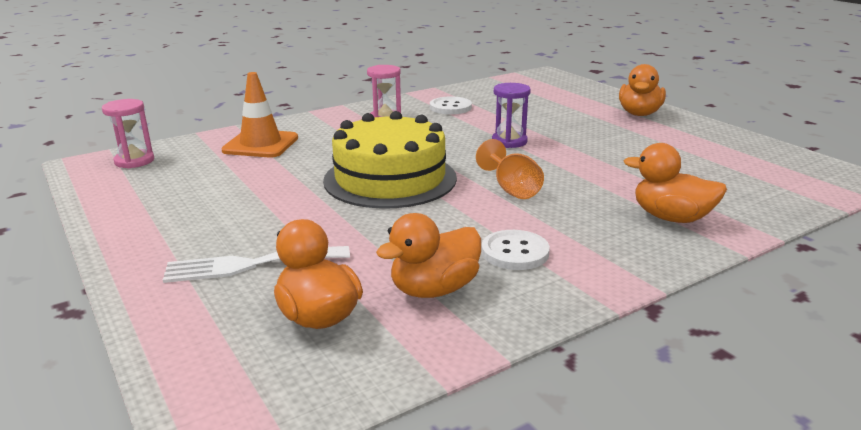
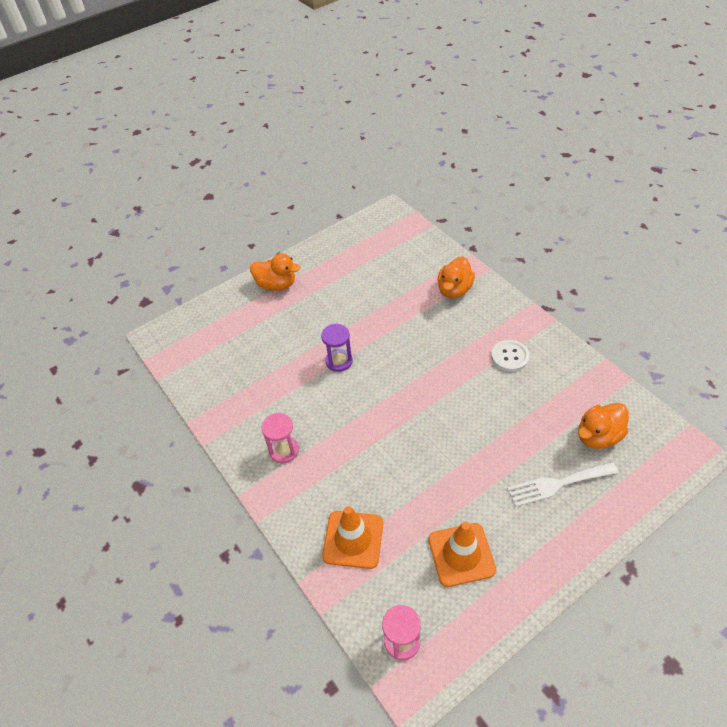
camera: 90 degrees left, 25 degrees up
(199, 192) = (461, 554): none -> orange traffic cone
(249, 265) = (557, 484): white fork -> white fork turned 90 degrees clockwise
(390, 179) = (418, 428): yellow cake -> none
(434, 289) = (558, 389): orange duck -> none
(450, 107) = (253, 404): white button -> none
(512, 189) = (425, 359): orange goblet -> none

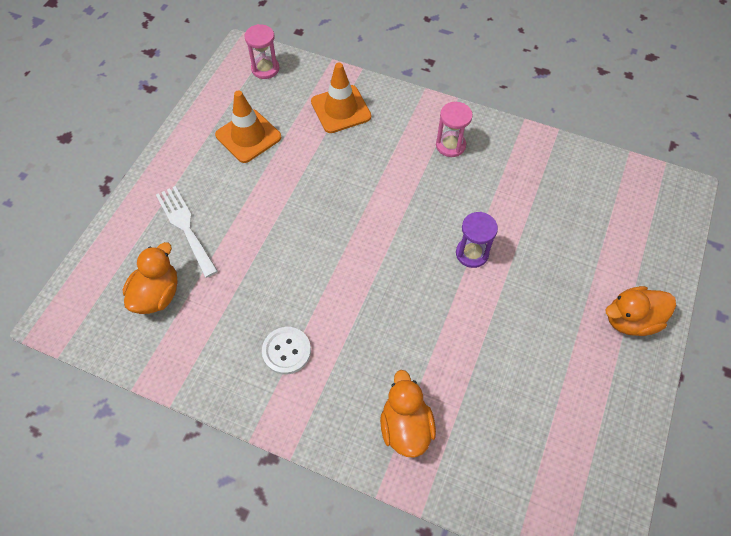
camera: 145 degrees right, 10 degrees up
(557, 484) = (185, 227): white fork -> white fork turned 75 degrees counterclockwise

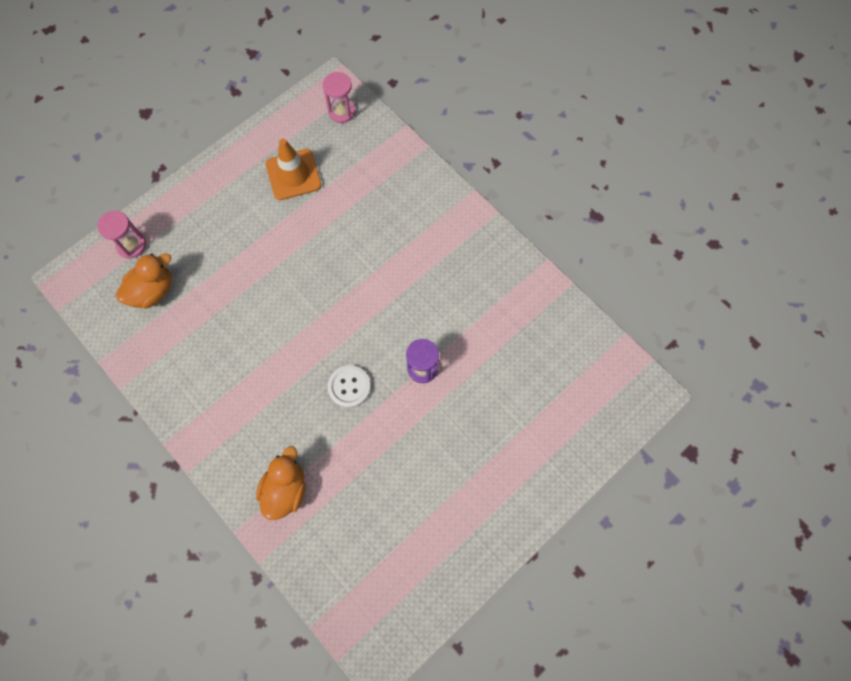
camera: 25 degrees right, 10 degrees up
(185, 227) = (202, 240): white fork -> none
(286, 351) = (227, 385): white button -> white button (349, 387)
(341, 109) = (386, 180): orange traffic cone -> none
(450, 145) = (463, 257): pink hourglass -> pink hourglass (131, 245)
(630, 320) = (522, 489): orange duck -> none

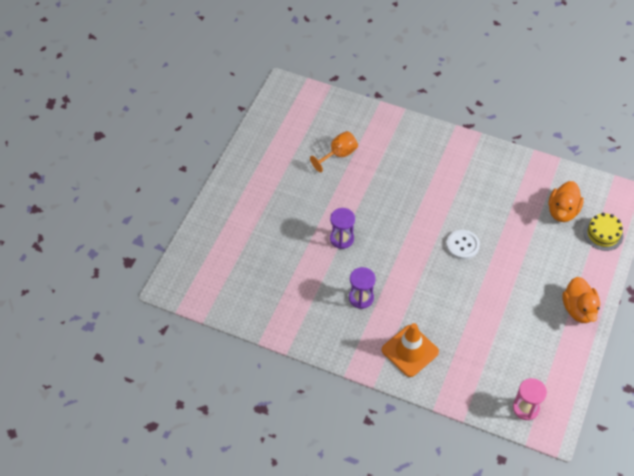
camera: 155 degrees right, 15 degrees down
(131, 245) = (603, 234): pink hourglass -> yellow cake
(285, 489) = (389, 139): orange duck -> orange duck (578, 309)
(293, 175) = (526, 335): orange traffic cone -> orange traffic cone (410, 351)
(349, 387) = (385, 208): white button -> white button (462, 245)
(364, 494) = (338, 155): none -> orange goblet
(438, 286) = (361, 298): none -> purple hourglass

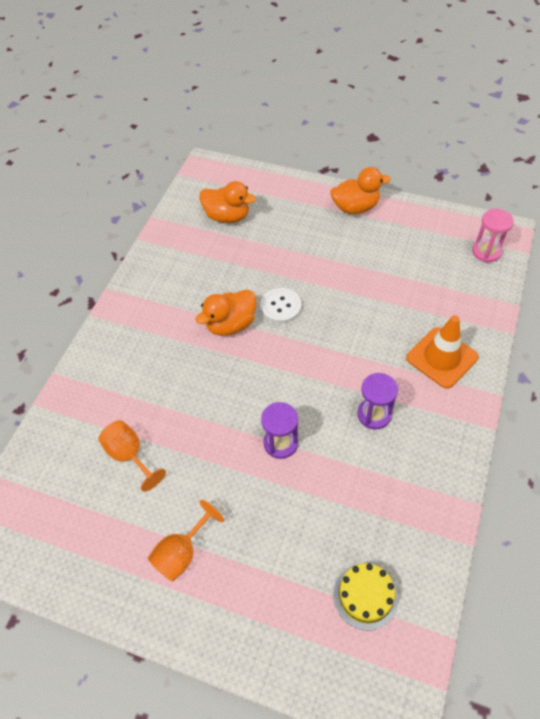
camera: 90 degrees left, 0 degrees up
(271, 184) = (182, 553): none -> orange goblet
(445, 212) = (231, 324): none -> orange duck
(603, 234) = (256, 185): yellow cake -> yellow cake (365, 596)

